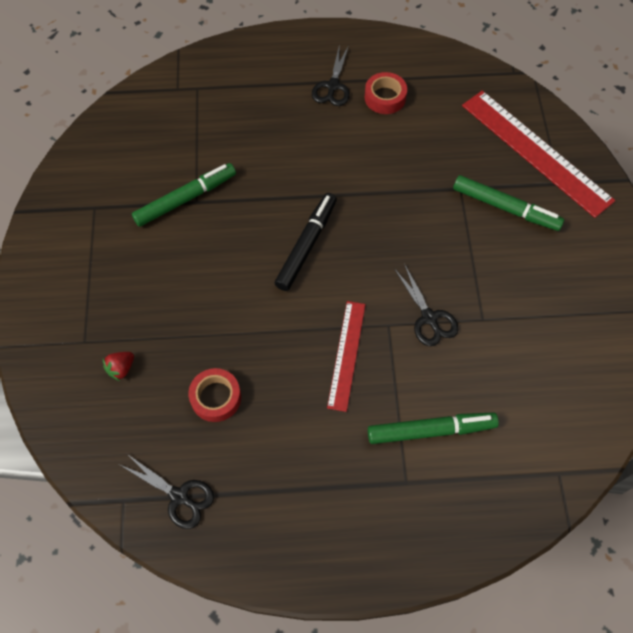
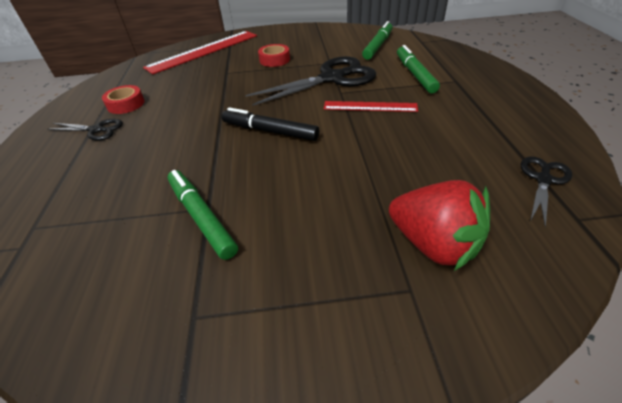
camera: 90 degrees left, 20 degrees down
(121, 368) = (433, 244): red strawberry -> red strawberry, size x2.44
(216, 397) = (435, 168): red tape -> red tape (274, 60)
(429, 318) = (332, 78): black scissors -> black scissors, size x1.95
(505, 208) = (245, 58): green marker -> green marker (378, 46)

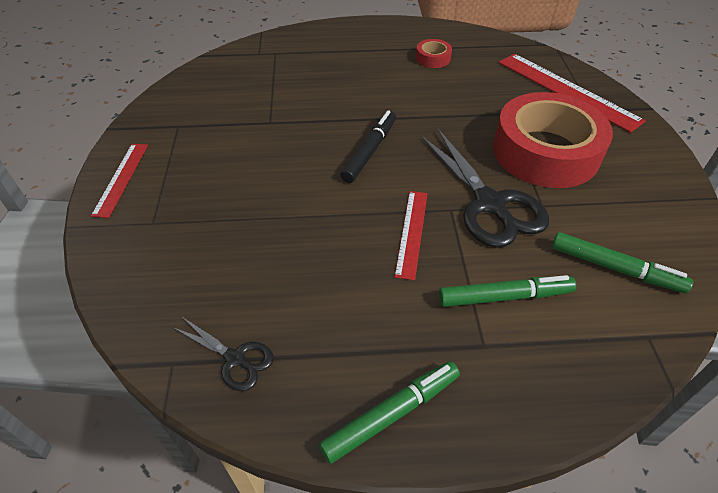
camera: 90 degrees right, 5 degrees up
(96, 130) = (388, 52): black scissors -> none
(202, 217) = (260, 120): green marker -> green marker (391, 414)
(274, 60) = (545, 152): red tape -> red tape, size x2.47
(328, 367) = (121, 178): none -> red ruler
(433, 244) = (186, 244): red strawberry -> none

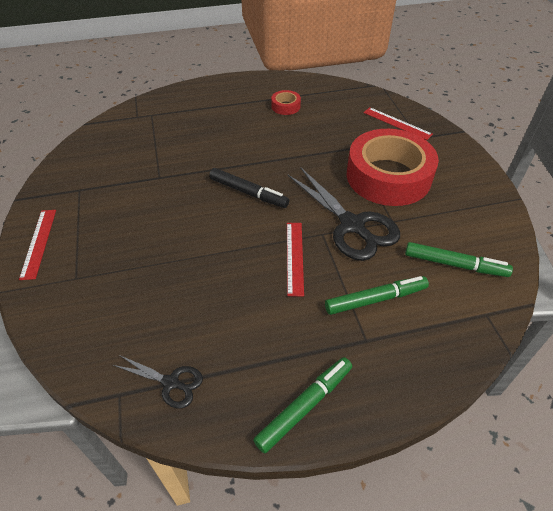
camera: 10 degrees left, 0 degrees up
(370, 151) = (248, 193): black marker -> black marker turned 105 degrees clockwise
(567, 90) = (397, 123): red ruler -> red ruler, size x0.58

